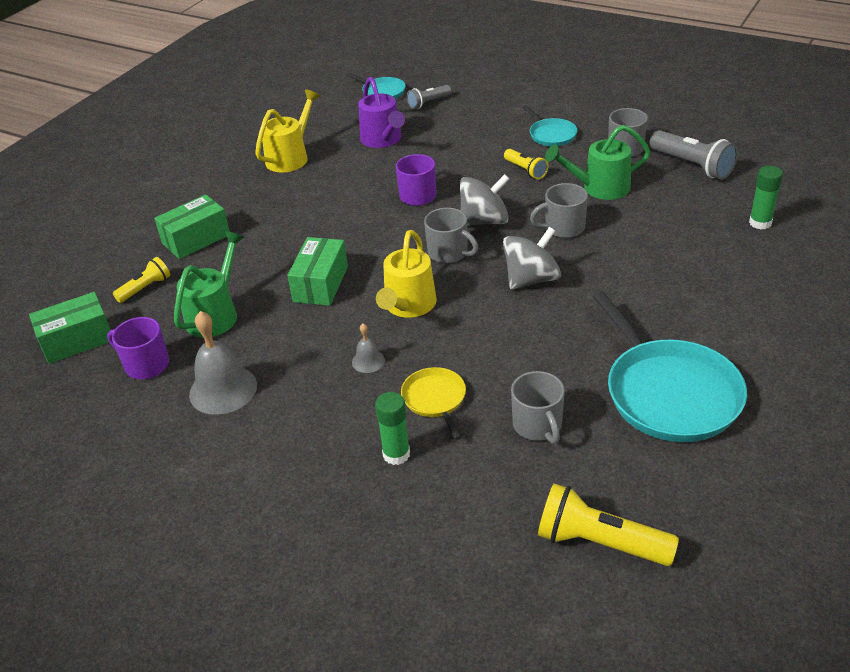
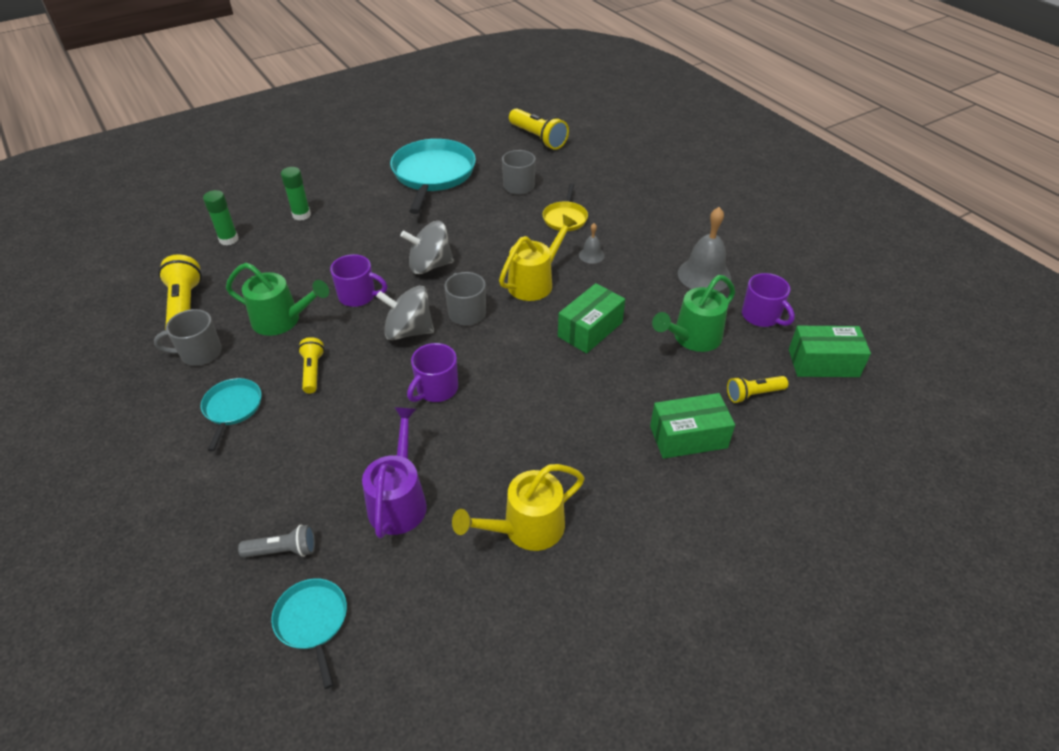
camera: 155 degrees left, 5 degrees up
(396, 454) = (609, 200): green glue stick -> green glue stick (301, 215)
(563, 228) = (358, 296): grey mug -> purple mug
(692, 166) = (185, 307): grey flashlight -> yellow flashlight

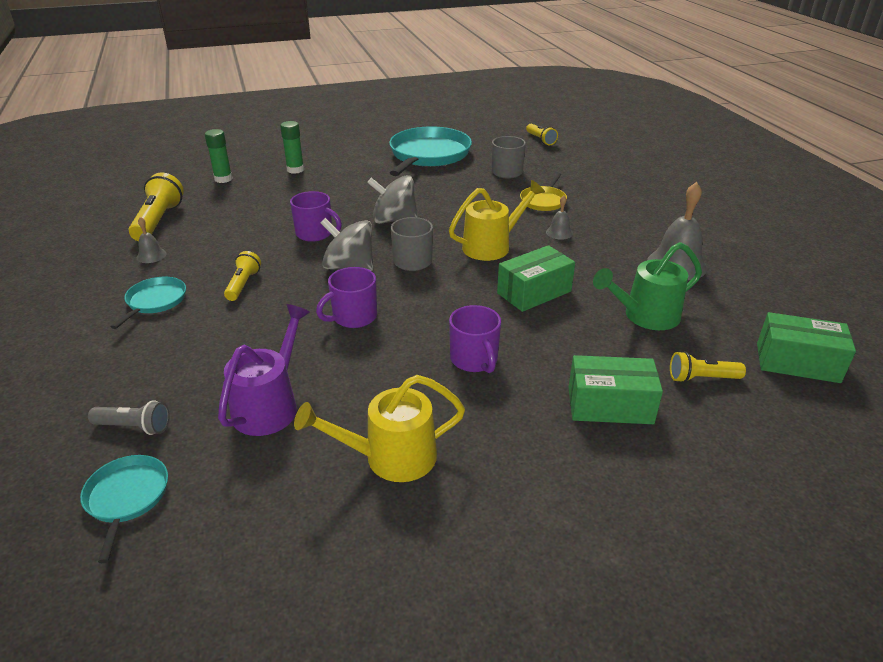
camera: 15 degrees right, 10 degrees down
(199, 353) = (151, 255): grey mug -> grey bell
(282, 320) = (237, 242): green watering can -> none
(538, 138) = (540, 140): yellow flashlight -> yellow flashlight, size x0.59
(761, 316) = (733, 309): purple mug -> purple mug (474, 360)

